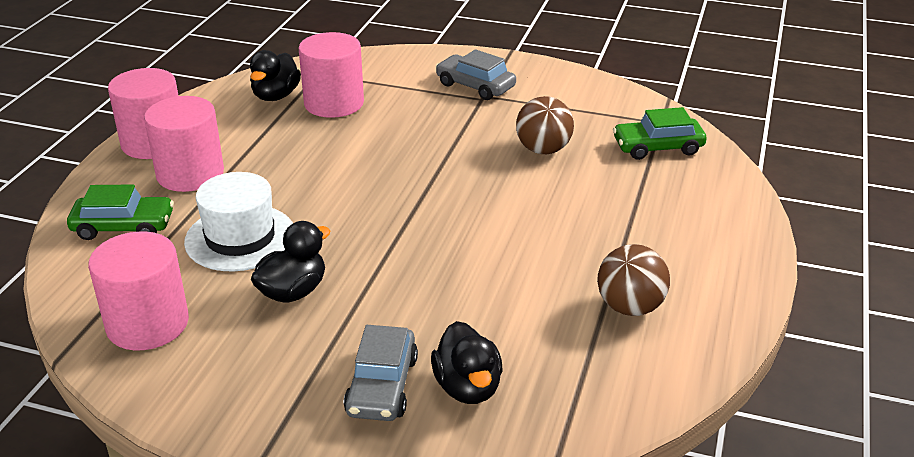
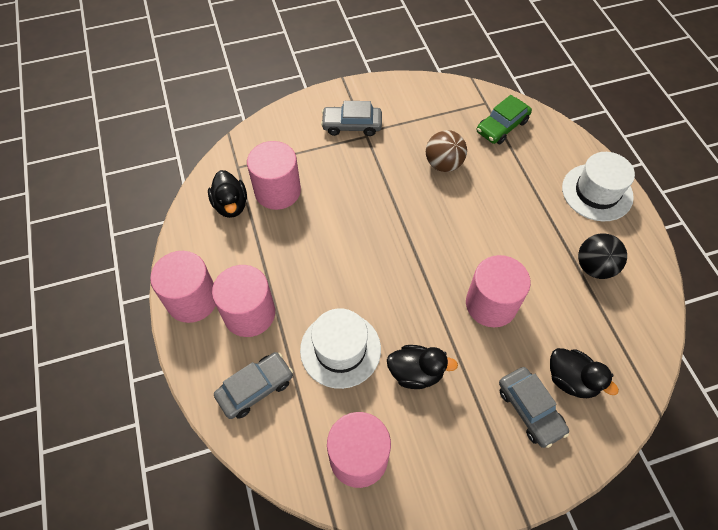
camera: 35 degrees left, 25 degrees up
(123, 226) = (255, 388): green car -> grey car
(293, 292) = (416, 373): black duck -> black duck turned 90 degrees clockwise
(452, 279) = (491, 304): none -> pink cylinder
(630, 307) = (594, 267): brown ball -> black ball
(719, 246) = (597, 192): none -> white hat

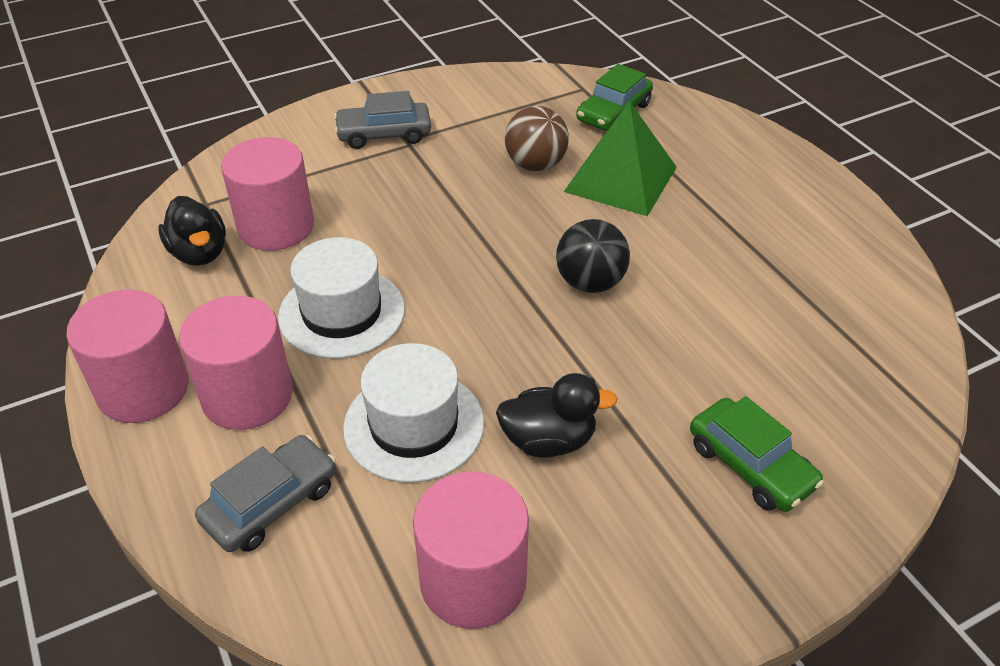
camera: 10 degrees left, 15 degrees down
(491, 304) = (651, 330): pink cylinder -> none
(495, 183) = (620, 179): none -> green pyramid
(530, 409) = (750, 465): grey car -> green car
(571, 380) = (805, 414): black duck -> none
(594, 267) = (798, 263): black ball -> black ball (590, 283)
(597, 192) = (774, 173): white hat -> white hat (342, 313)

